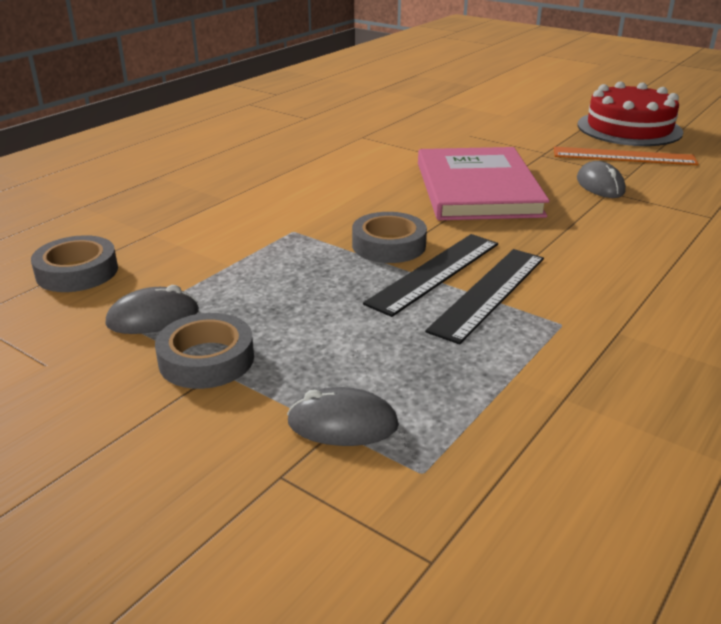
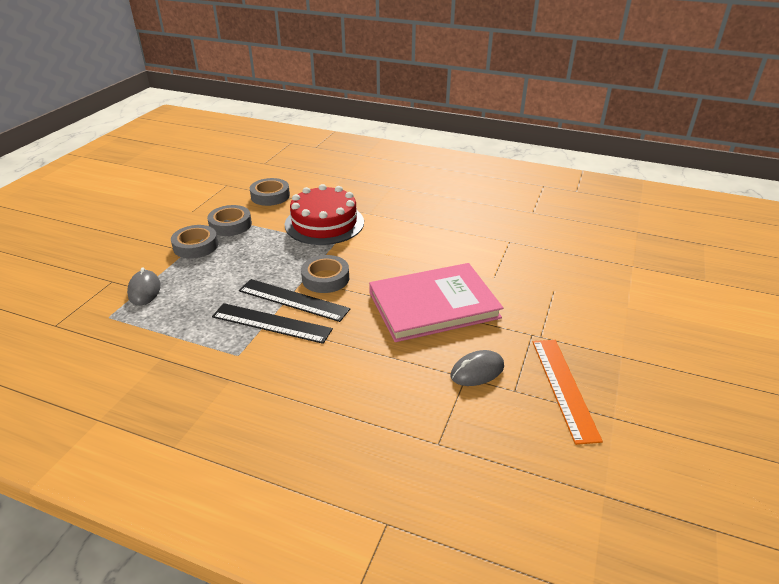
camera: 75 degrees right, 5 degrees up
(153, 318) = (230, 225): grey mouse -> grey tape
(629, 128) = (659, 393): red cake -> red cake (324, 223)

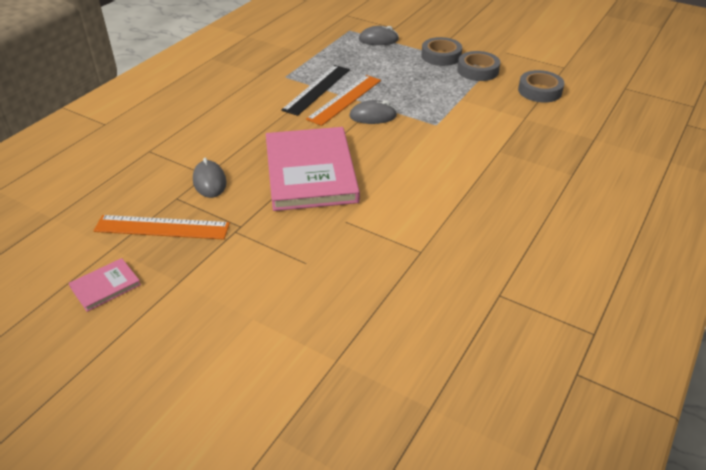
camera: 100 degrees right, 5 degrees up
(293, 300) = (344, 99): black ruler -> orange ruler
(324, 223) = (477, 120): red cake -> none
(325, 278) = (373, 116): grey tape -> grey mouse
(661, 403) = (105, 286): none -> pink book

